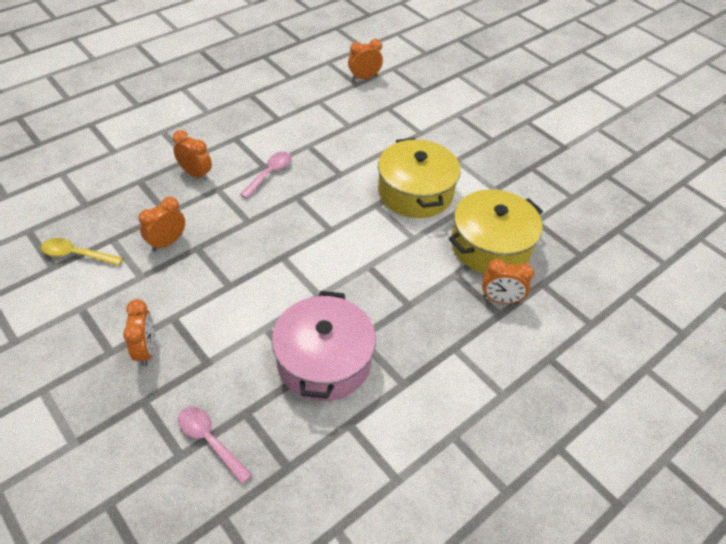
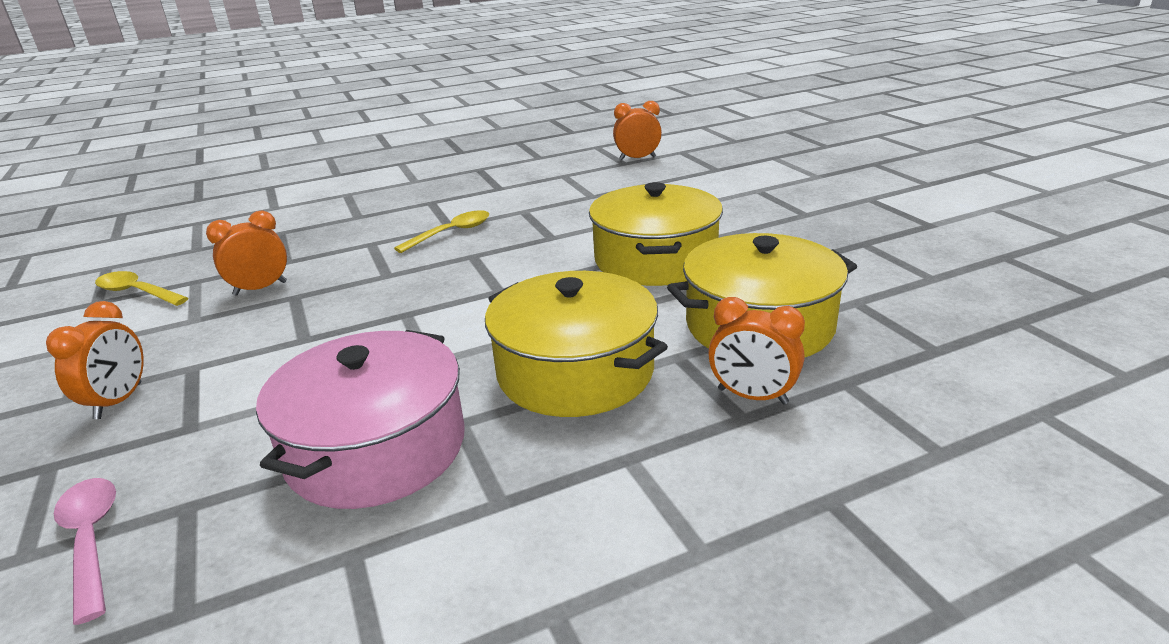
camera: 20 degrees right, 20 degrees down
(196, 174) = (355, 229): orange clock -> none
(269, 173) = (451, 233): pink spoon -> yellow spoon
(405, 293) = (575, 371): none -> yellow pot

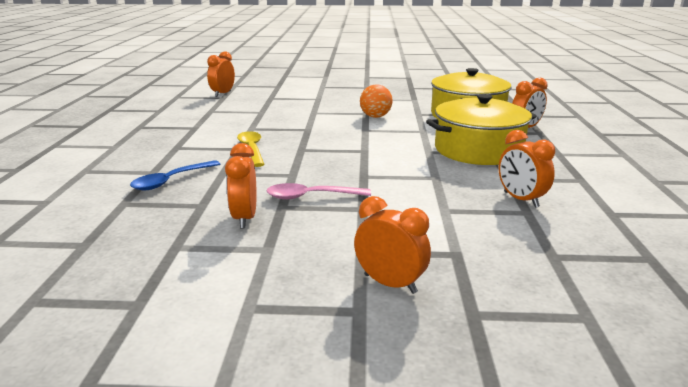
camera: 65 degrees left, 5 degrees down
(91, 540) = (579, 290): pink spoon -> pink spoon (311, 196)
(137, 292) = (152, 278): yellow spoon -> none
(339, 230) = (171, 181): none -> blue spoon
(376, 448) = (520, 199): pink pot -> orange clock
(655, 259) = (375, 116): yellow pot -> orange ball

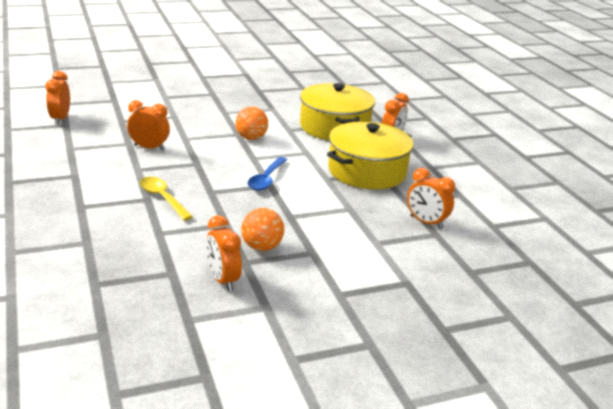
camera: 25 degrees left, 5 degrees up
(171, 181) = (117, 250): blue spoon -> blue spoon (266, 179)
(311, 196) = (261, 247): pink spoon -> orange ball
(390, 284) = (377, 318): orange clock -> orange clock (149, 148)

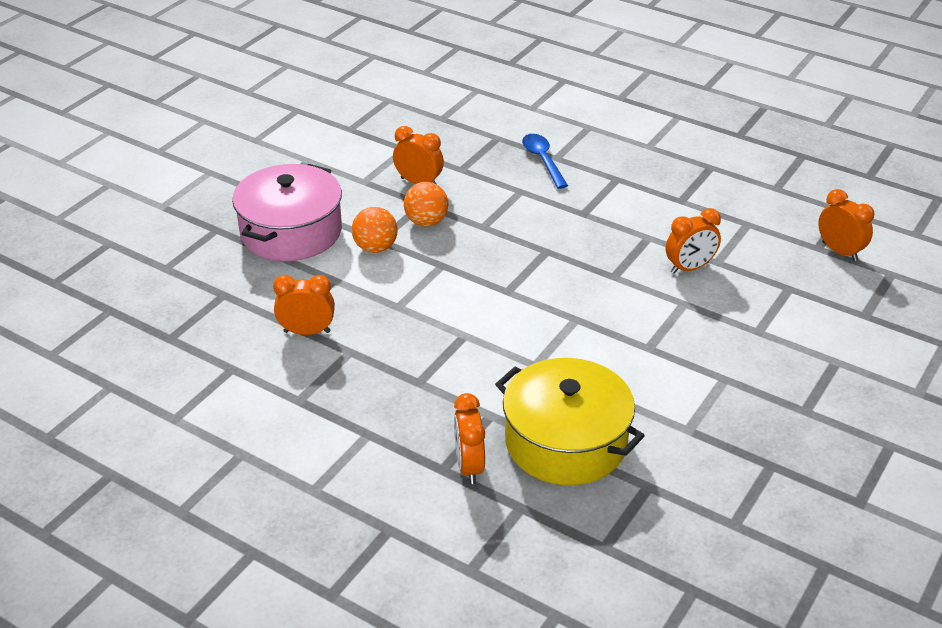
camera: 145 degrees right, 10 degrees up
(162, 198) = (573, 220): yellow spoon -> none
(251, 138) = (625, 350): orange ball -> orange ball (375, 248)
(266, 179) = (521, 296): blue spoon -> blue spoon (542, 160)
(367, 171) = (436, 374): yellow pot -> none
(377, 293) = (291, 232): none -> pink pot

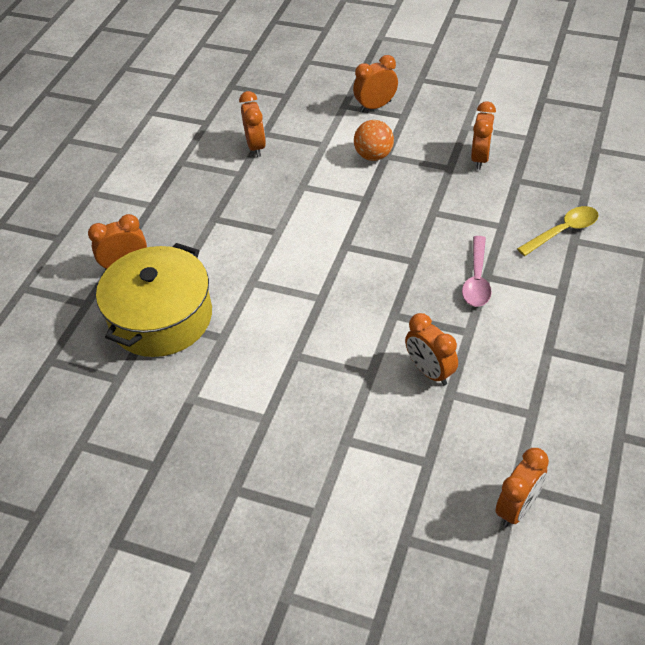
camera: 80 degrees right, 10 degrees up
(291, 232) = (375, 106): pink pot -> orange clock
(426, 222) = (423, 176): orange ball -> none
(542, 160) = (563, 231): blue spoon -> yellow spoon
(586, 219) = (477, 280): none -> pink spoon

